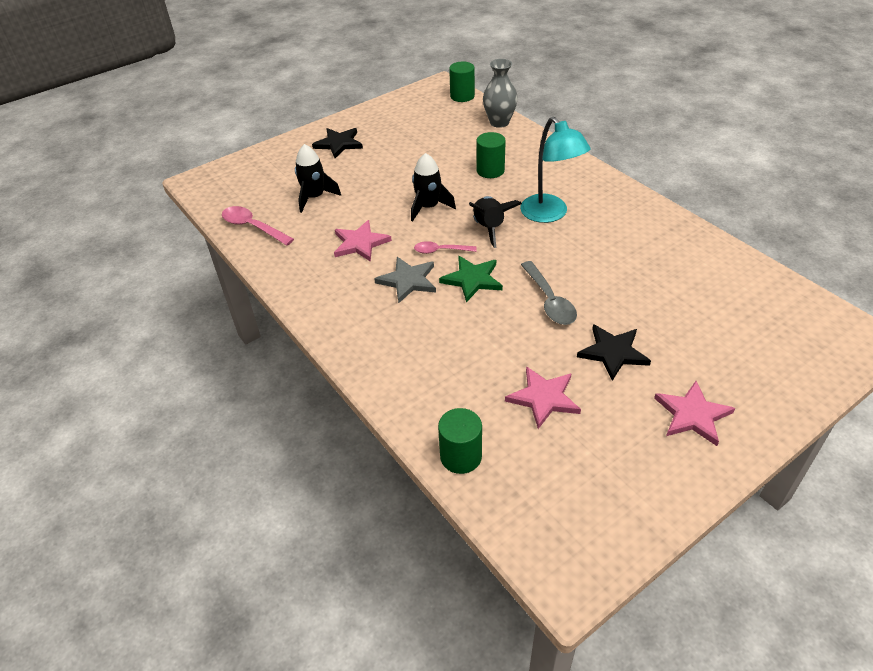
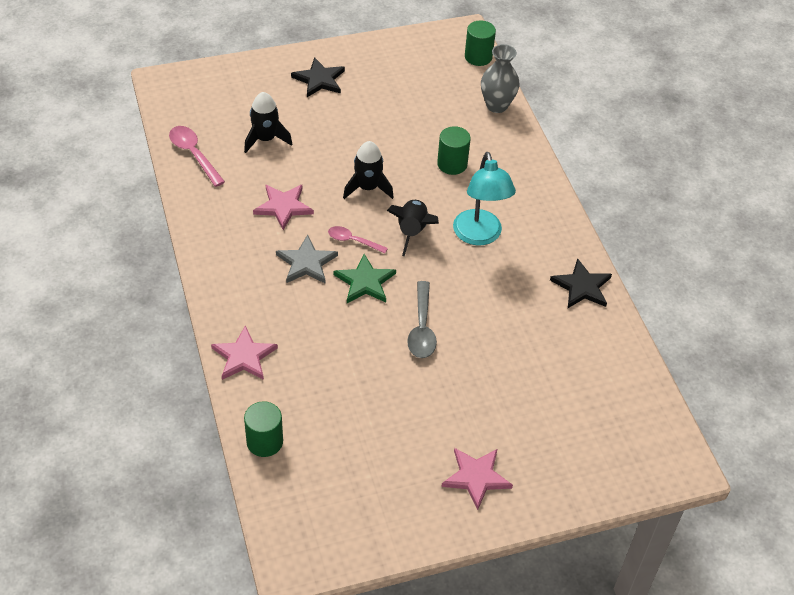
camera: 15 degrees right, 5 degrees up
(543, 398) = (361, 417): pink star -> pink star (244, 356)
(613, 352) = (446, 398): black star -> black star (582, 286)

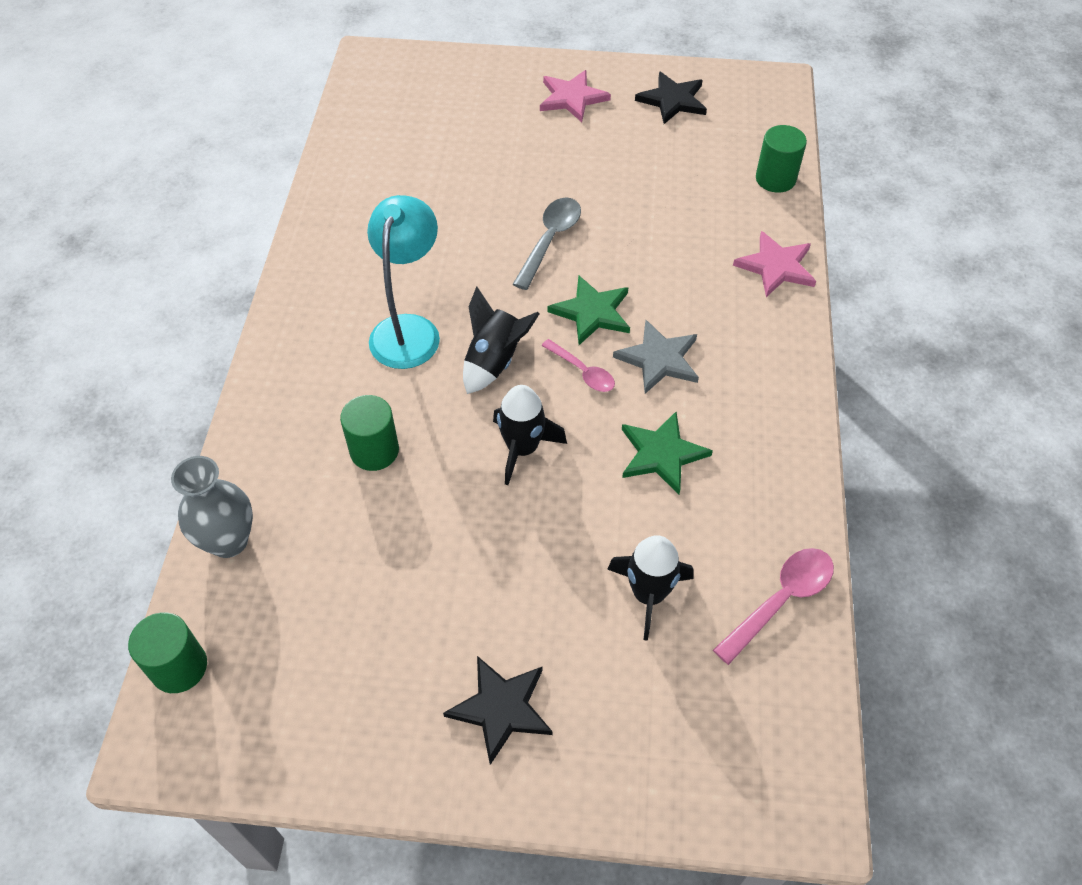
camera: 155 degrees left, 5 degrees up
(193, 154) = (781, 600): pink spoon -> pink spoon turned 120 degrees counterclockwise
(283, 207) = (662, 454): pink star -> green star
(582, 286) = (329, 233): black star -> black star (672, 100)

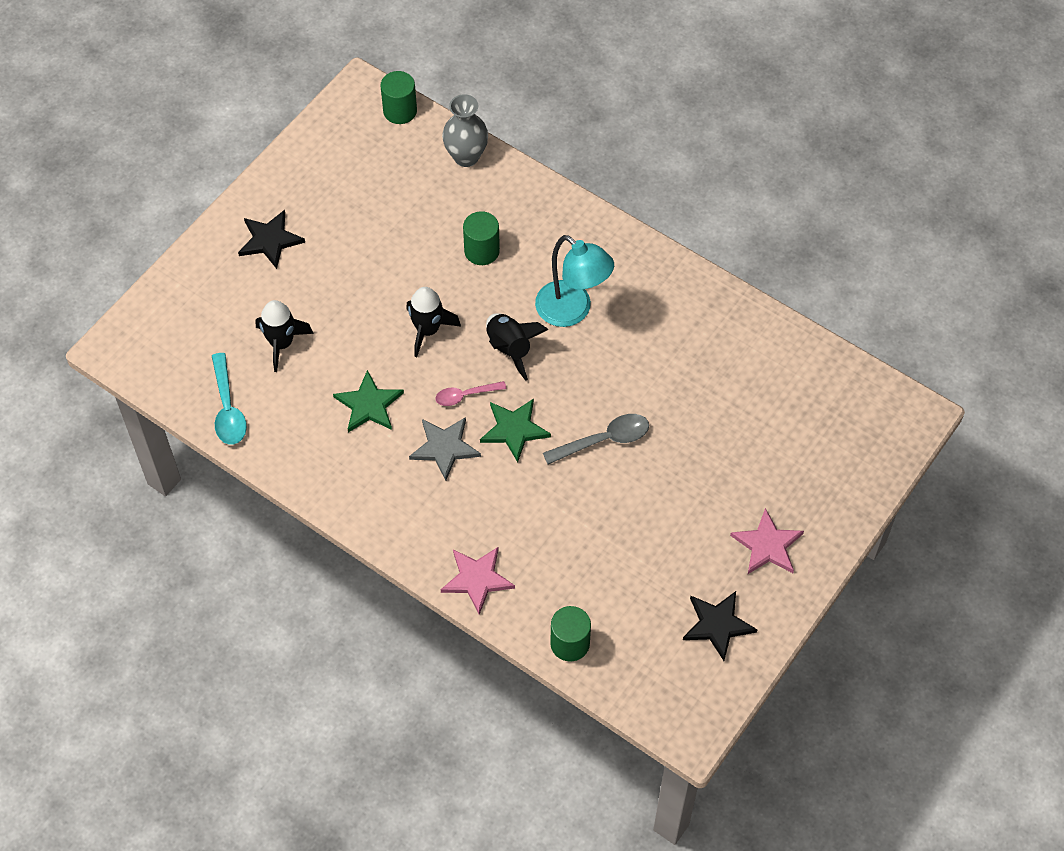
camera: 120 degrees right, 5 degrees up
(550, 240) = (604, 440): grey spoon -> grey spoon turned 75 degrees counterclockwise
(781, 600) = (228, 408): pink spoon -> turquoise spoon

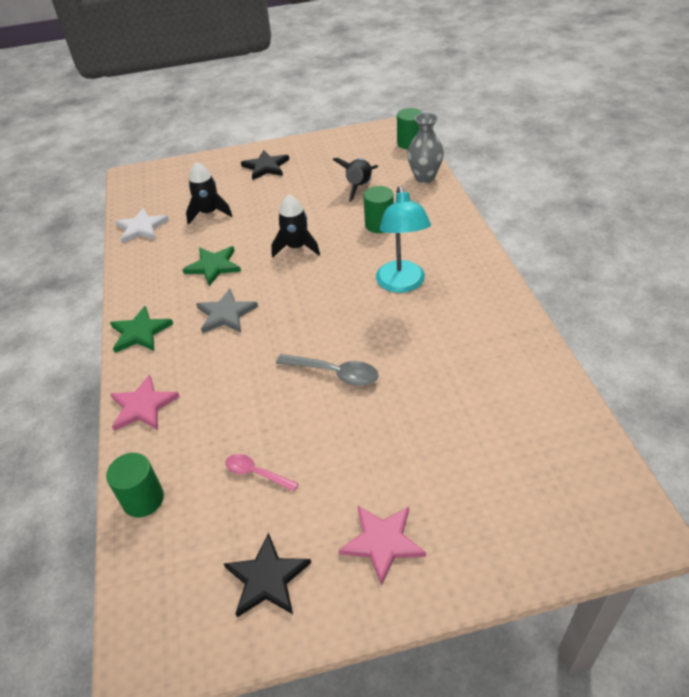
camera: 45 degrees right, 15 degrees down
(228, 408) = (141, 228): turquoise spoon -> white star
(465, 395) = (275, 293): pink spoon -> pink spoon (256, 473)
(510, 348) = (335, 283): black rocket -> black rocket (359, 187)
(514, 429) = (281, 330): green star -> green star (140, 332)

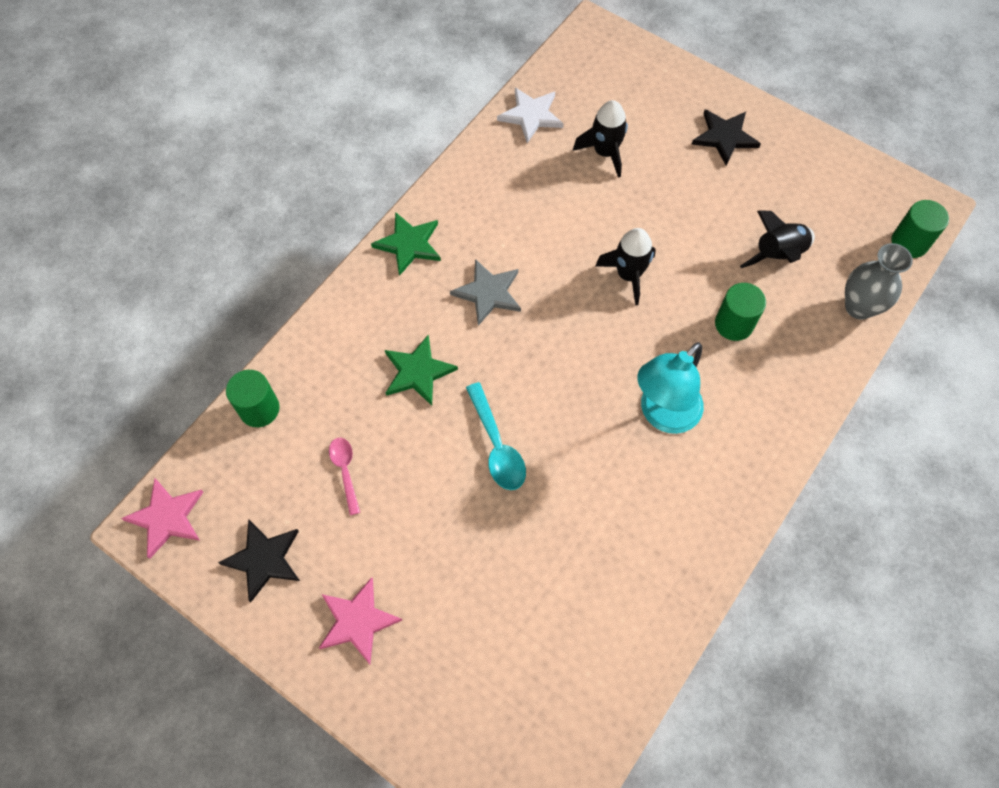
camera: 45 degrees right, 20 degrees up
(143, 406) = (338, 324): pink star -> pink star (167, 518)
(213, 266) = (537, 226): green star -> green star (418, 372)
(335, 373) = (497, 446): grey spoon -> turquoise spoon

